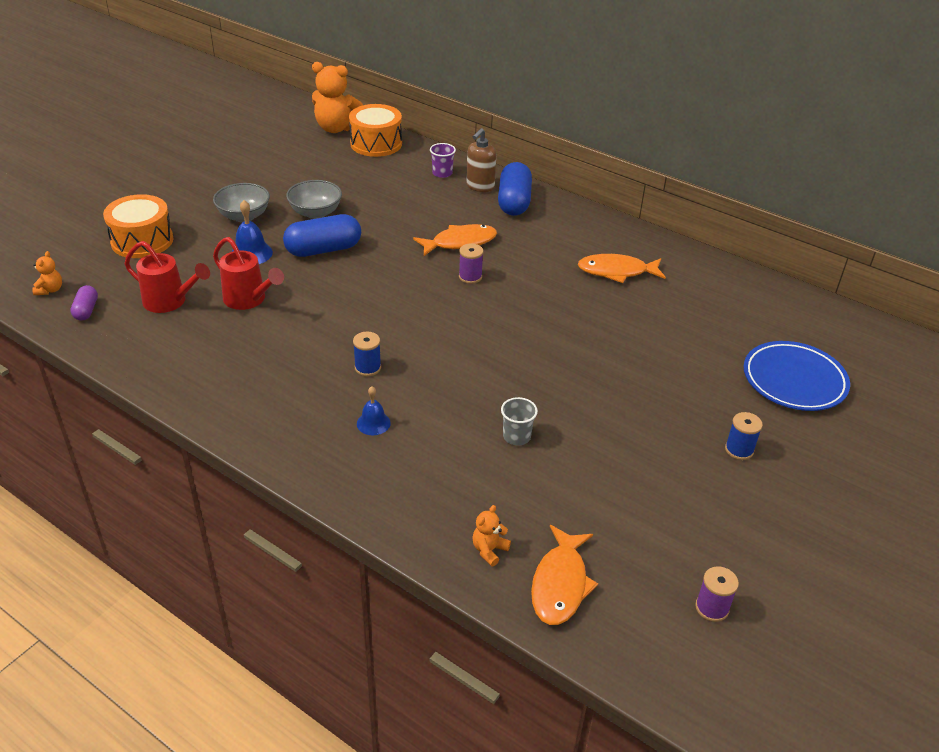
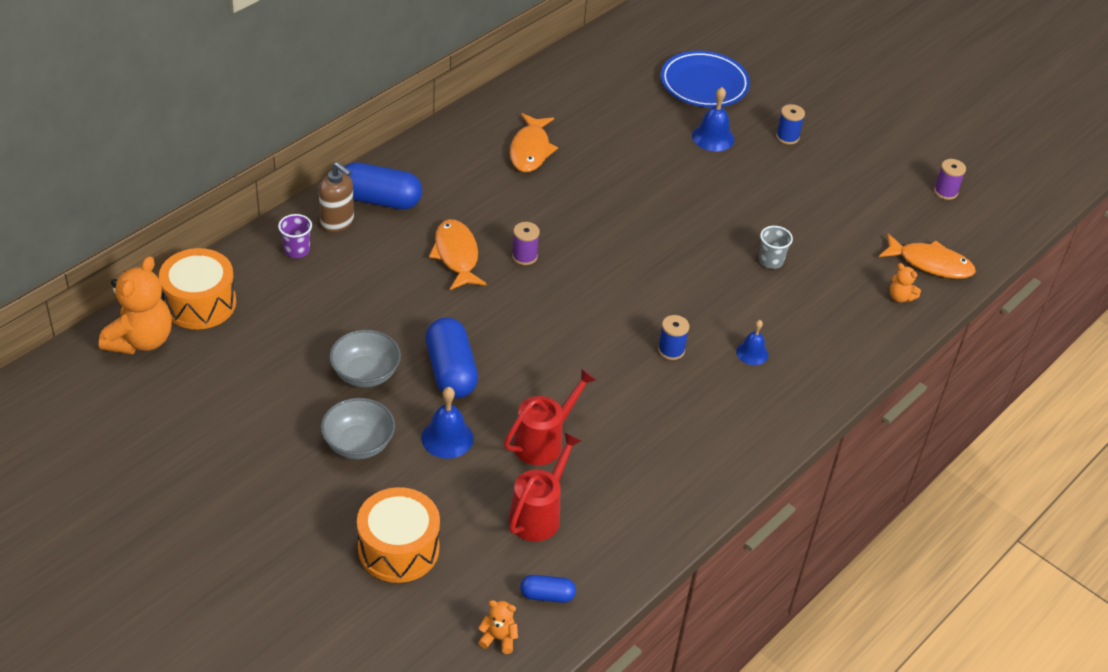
camera: 85 degrees left, 5 degrees up
(86, 310) = (547, 595): purple capsule -> blue capsule
(703, 389) = (713, 137): none -> blue bell

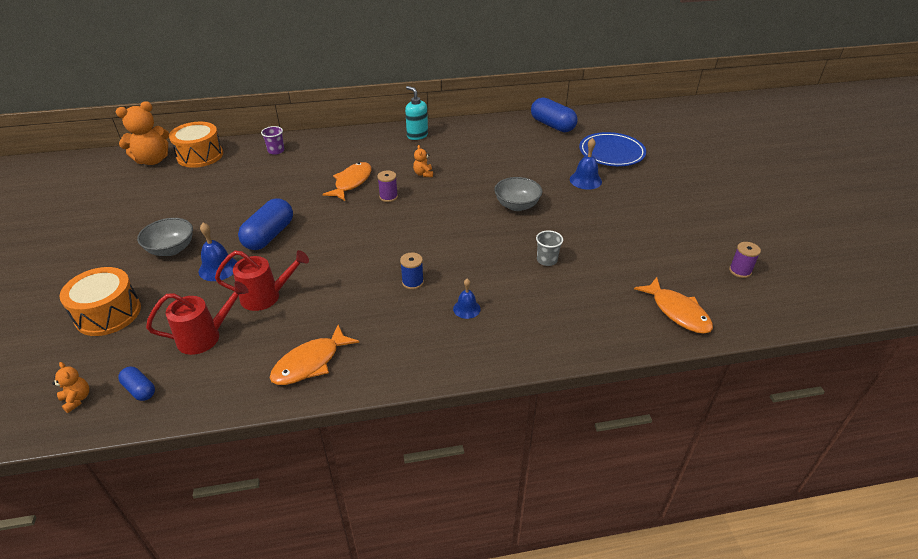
camera: 40 degrees right, 5 degrees down
(337, 222) = (313, 146): brown soap dispenser -> none
(365, 374) = (225, 217): grey bowl -> grey bowl (517, 205)
(379, 200) = (347, 144): blue capsule -> blue capsule (552, 125)
(452, 148) = (417, 135): none -> turquoise soap dispenser
(530, 150) = (460, 150): orange fish -> orange fish (310, 363)
(787, 137) = (641, 197): blue spool -> none
(900, 297) = (626, 323): orange teddy bear -> orange teddy bear (423, 174)

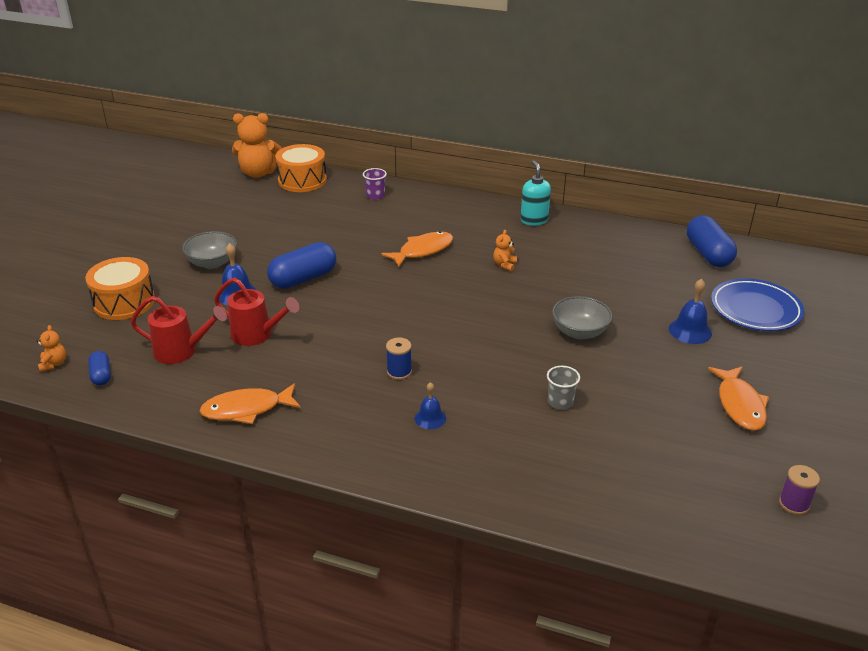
camera: 30 degrees right, 5 degrees down
(388, 197) = (447, 277): purple spool -> none
(677, 312) = (664, 515): orange fish -> orange fish (740, 405)

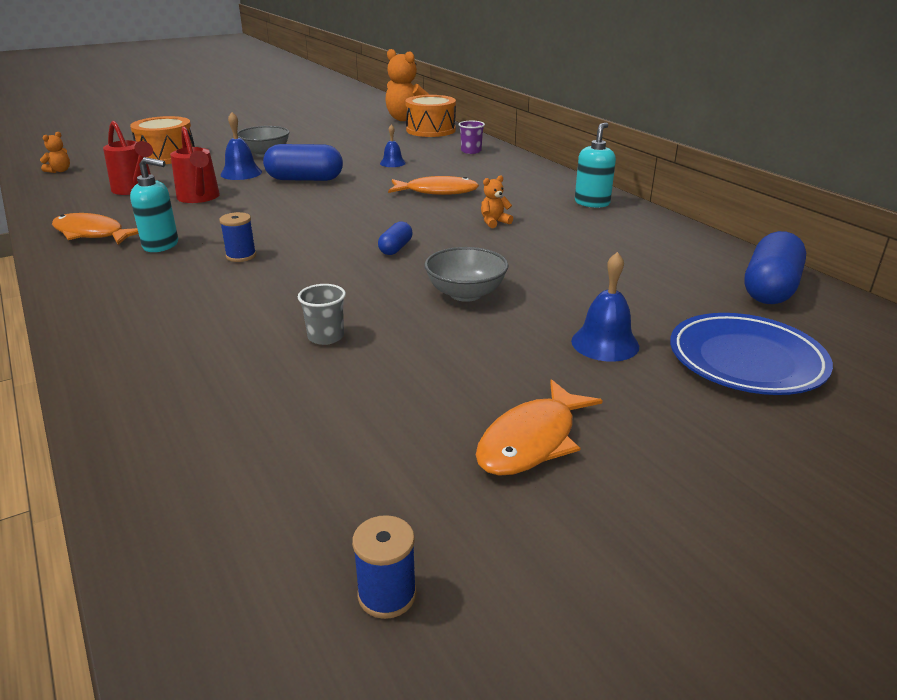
camera: 40 degrees right, 5 degrees down
(101, 375) = (66, 185): blue capsule -> blue capsule (395, 248)
(324, 392) = (161, 245): none -> turquoise soap dispenser
(430, 418) = (191, 295): blue bell -> blue bell (392, 163)
(794, 504) = (387, 595): purple spool -> blue spool

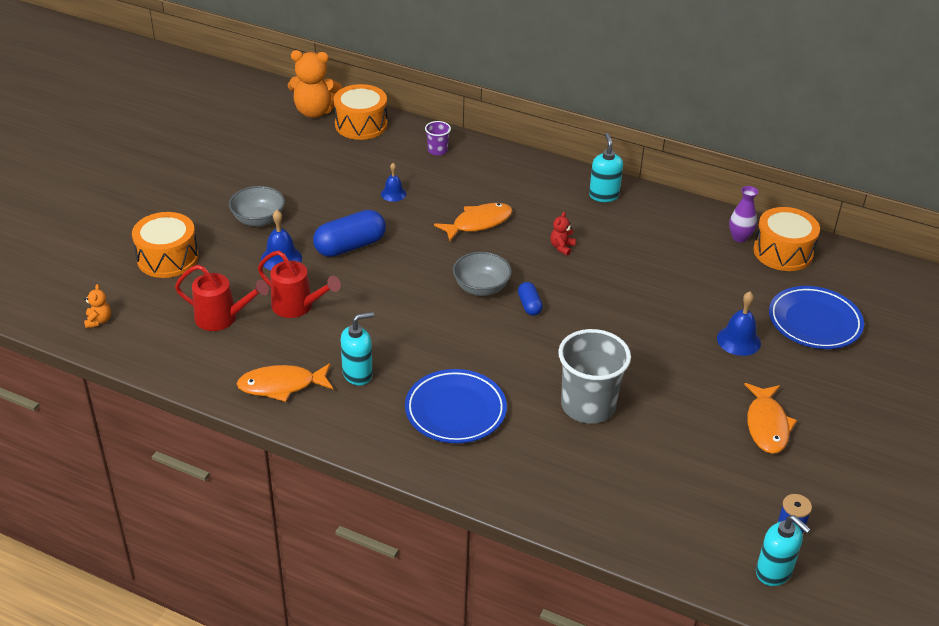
camera: 35 degrees left, 10 degrees up
(190, 294) = (455, 410): none -> blue plate
(241, 256) = (434, 359): blue spool -> none
(268, 649) = (774, 572): none -> turquoise soap dispenser
(326, 337) = (588, 406): grey cup -> grey cup, size x2.16
(465, 294) = (624, 332): grey bowl -> grey bowl (481, 288)
(494, 222) = (562, 247): orange teddy bear -> red teddy bear
(720, 264) = (739, 237): none -> purple vase
(770, 289) = (783, 252): blue capsule -> orange drum

